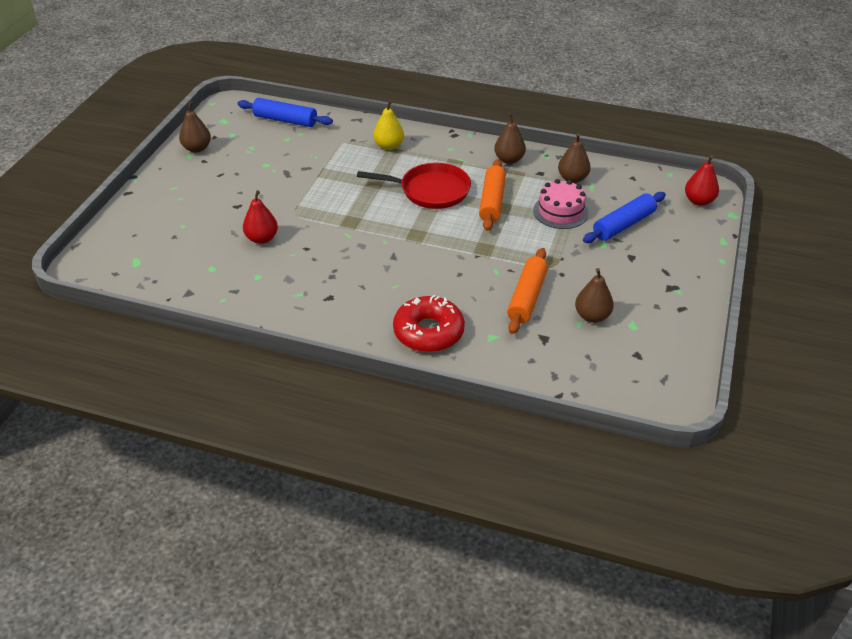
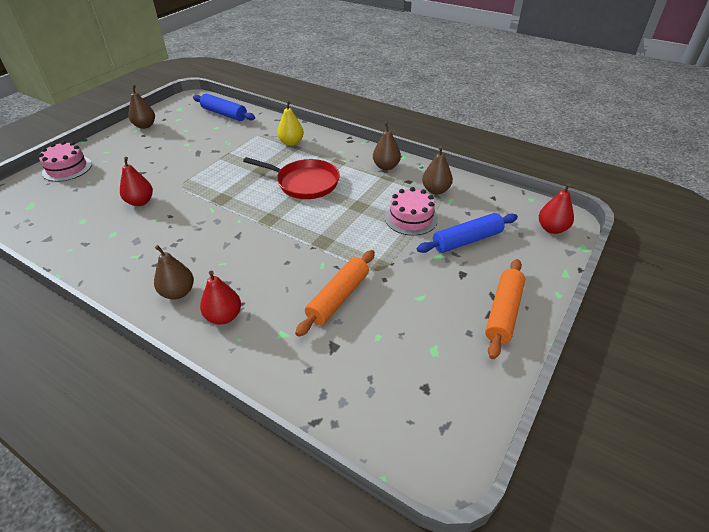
camera: 15 degrees right, 0 degrees up
(143, 214) = (67, 168): none -> pink cake
(428, 332) = (224, 316): red donut -> red pear
(492, 202) = (353, 200): orange rolling pin -> orange rolling pin (503, 312)
(592, 316) = (395, 331): brown pear -> brown pear (178, 292)

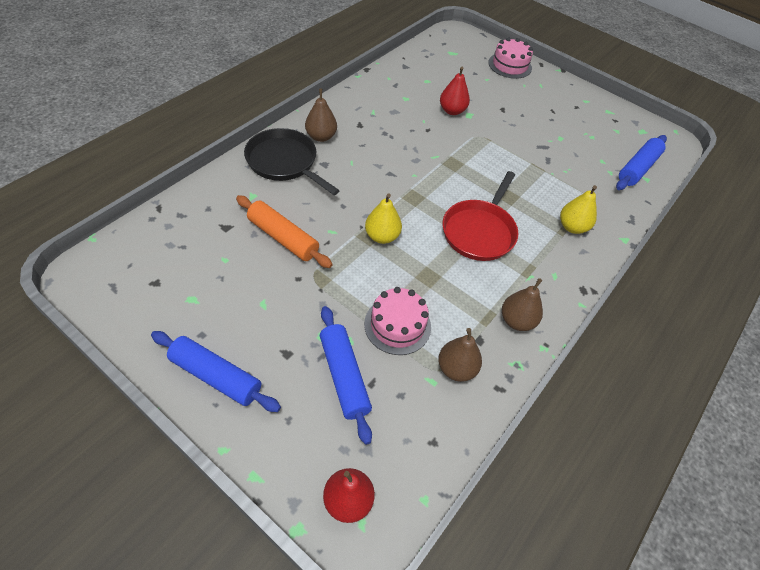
camera: 90 degrees right, 10 degrees up
(145, 126) = (597, 107): brown pear -> none
(224, 316) = (284, 162): red pear -> black pan
(321, 234) = (382, 236): none -> yellow pear
(503, 312) = (216, 376): orange rolling pin -> blue rolling pin

